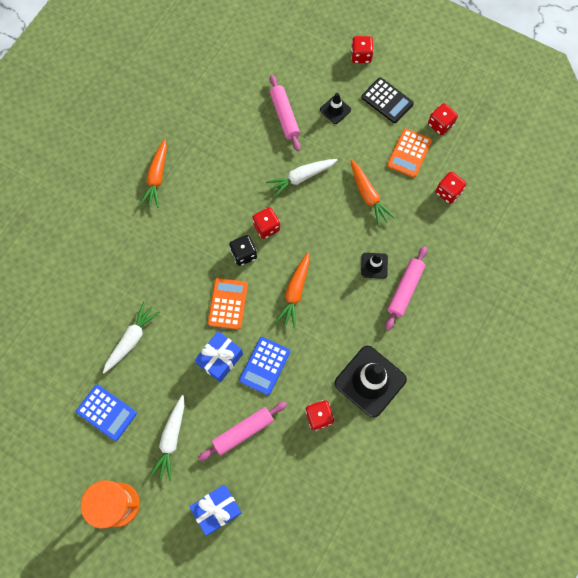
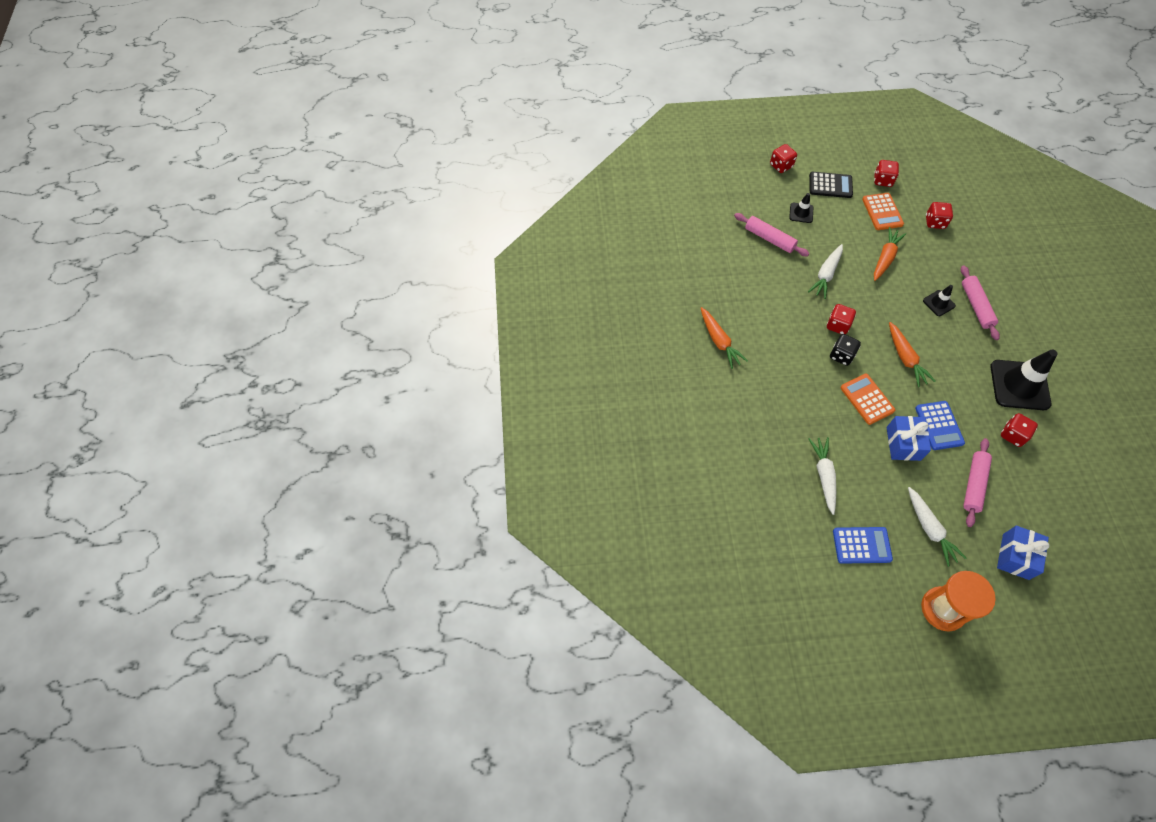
camera: 35 degrees left, 10 degrees down
(368, 196) = (885, 258): orange carrot -> orange carrot turned 90 degrees counterclockwise

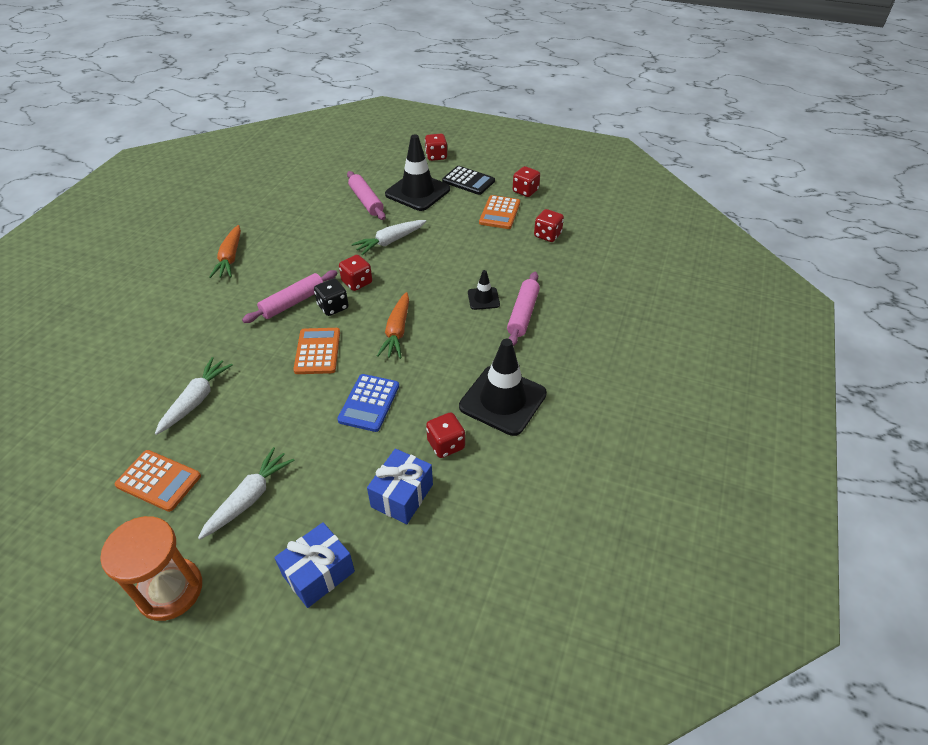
camera: 25 degrees right, 15 degrees down
(801, 213) = (417, 192): black traffic cone -> black traffic cone, size x2.04
(861, 545) = (158, 481): blue calculator -> orange calculator
(885, 258) = (464, 247): orange carrot -> none
(903, 443) = (312, 404): blue gift -> blue gift (402, 495)
(929, 529) = (249, 498): white carrot -> white carrot turned 150 degrees counterclockwise
(974, 484) = (348, 475): pink rolling pin -> pink rolling pin (293, 302)

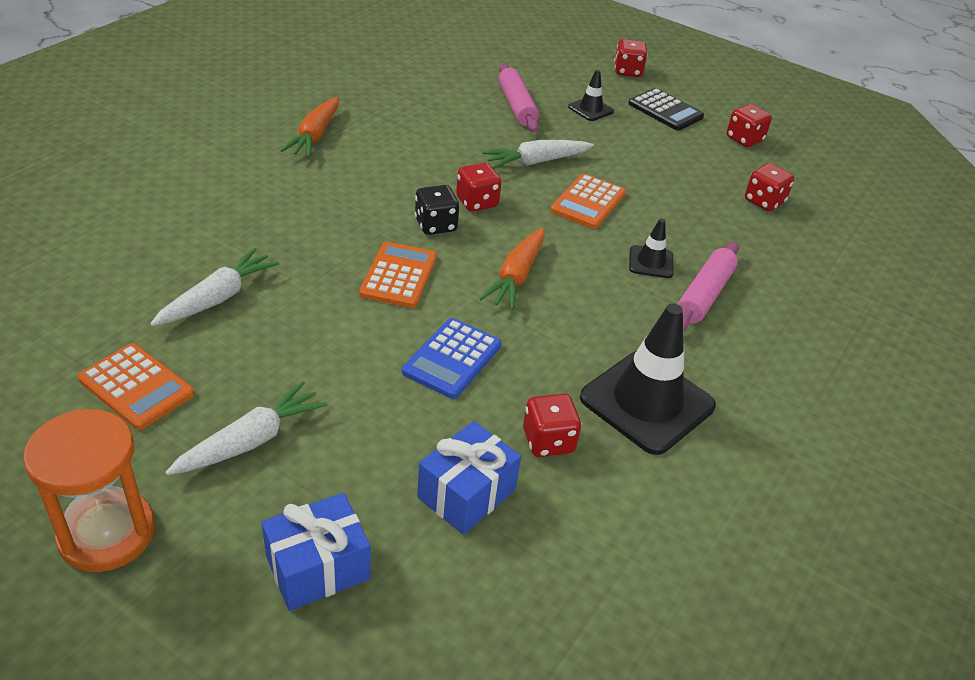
camera: 10 degrees right, 5 degrees down
(293, 302) = (383, 207): pink rolling pin -> none
(417, 192) = (590, 109): black traffic cone -> black traffic cone, size x0.49
(499, 213) = (700, 159): orange calculator -> orange calculator (588, 202)

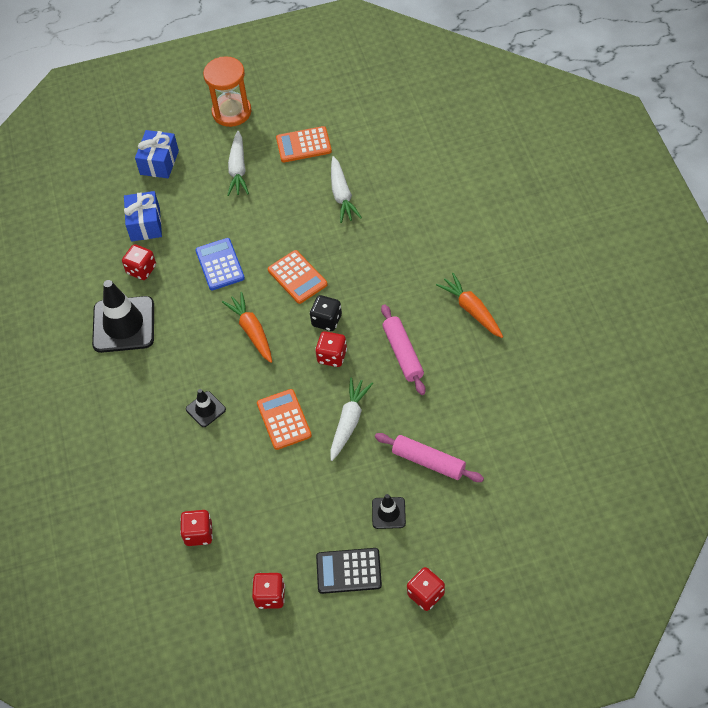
camera: 140 degrees right, 15 degrees up
(704, 295) = (159, 414): pink rolling pin -> pink rolling pin (403, 353)

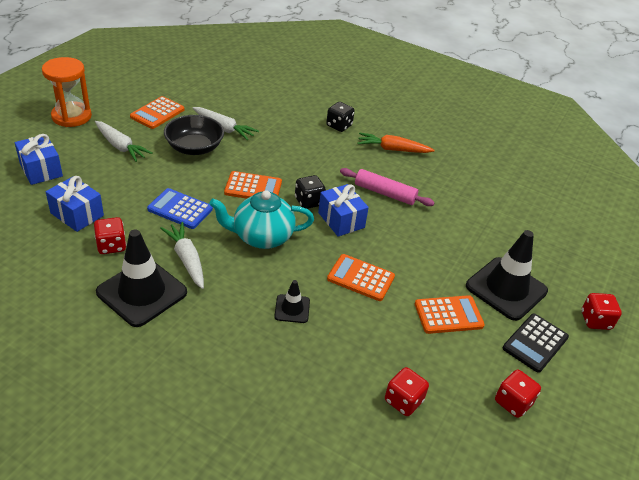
camera: 55 degrees left, 15 degrees down
(252, 331) = (261, 237): orange carrot -> turquoise teapot
(295, 204) = (194, 147): none -> black bowl
(311, 499) = (448, 315): none -> orange calculator
(332, 356) = (341, 220): red dice -> blue gift
(349, 422) = (406, 251): white carrot -> white carrot (186, 259)
(388, 513) = (506, 288): black traffic cone -> black traffic cone, size x2.04
(428, 461) = (485, 243): pink rolling pin -> none
(453, 251) = (339, 126): none -> black dice

